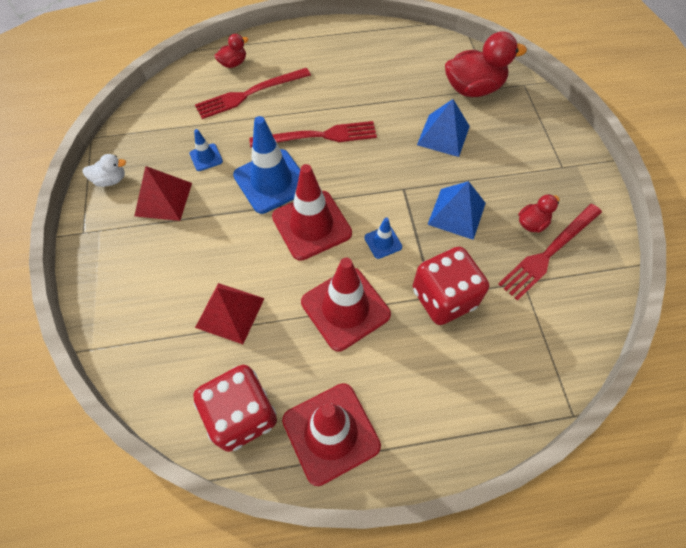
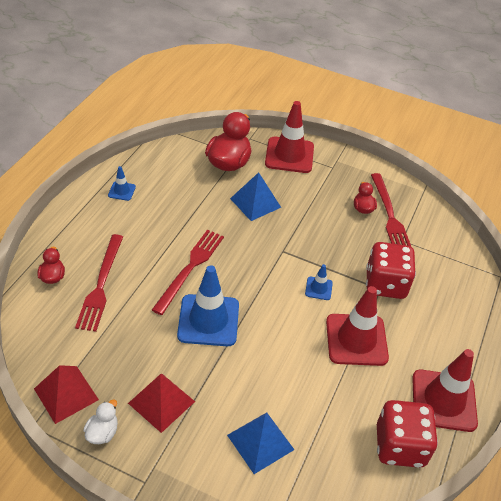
camera: 60 degrees left, 15 degrees down
(206, 157) = (143, 350): blue traffic cone -> blue traffic cone (122, 191)
(230, 312) = (310, 411): red pyramid -> red pyramid (66, 394)
(311, 225) = (271, 319): red traffic cone -> red traffic cone (289, 155)
(456, 213) = (326, 237): blue pyramid -> blue pyramid (260, 442)

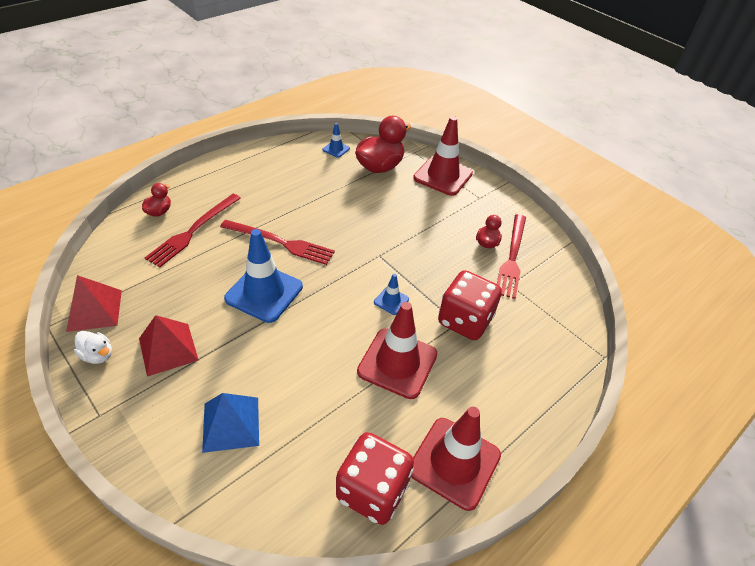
camera: 25 degrees right, 0 degrees up
(102, 432) = (98, 355): white duck -> white duck turned 75 degrees clockwise
(122, 191) = (268, 163): blue traffic cone -> blue traffic cone (336, 149)
(190, 268) = (280, 242): red fork -> red fork turned 60 degrees clockwise
(255, 203) = (381, 206): blue pyramid -> none

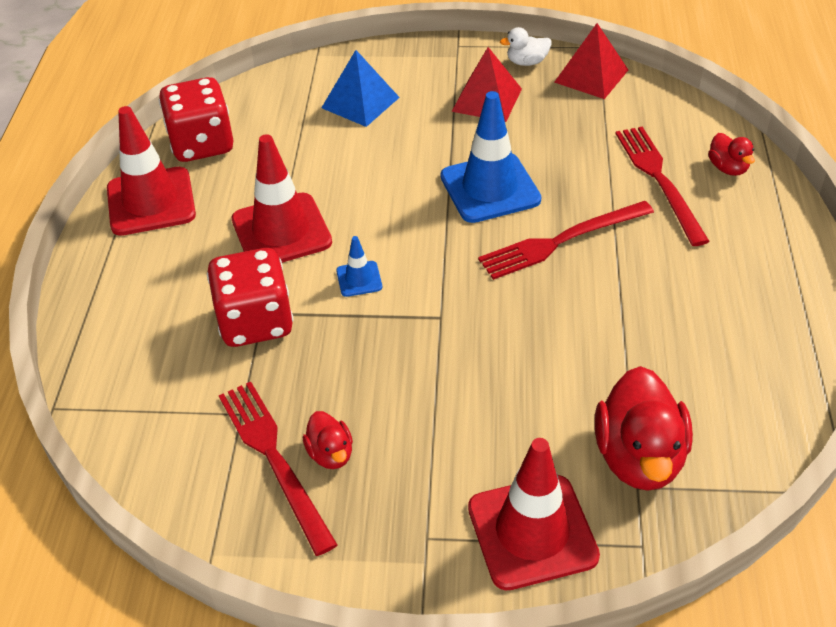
camera: 140 degrees right, 0 degrees up
(336, 149) = (744, 430): blue traffic cone -> none

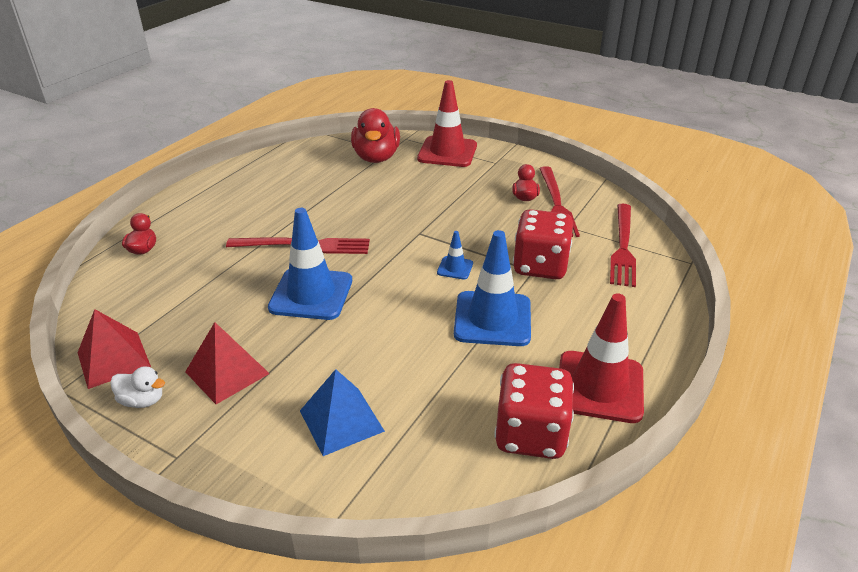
camera: 155 degrees left, 10 degrees down
(281, 231) = (492, 319): red traffic cone -> blue traffic cone
(639, 457) = (376, 157): red duck -> red duck turned 150 degrees clockwise
(659, 180) = (195, 258): red fork -> red fork (623, 247)

